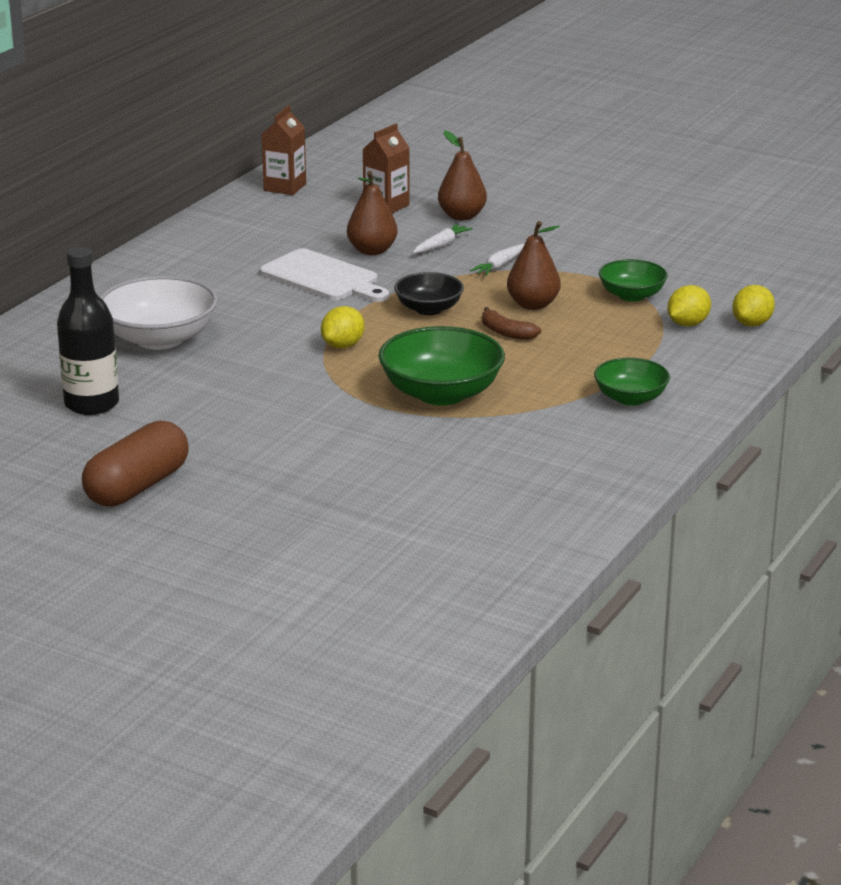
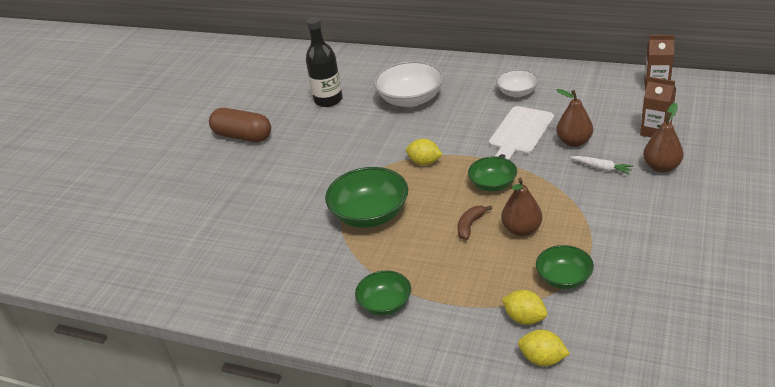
camera: 85 degrees right, 10 degrees up
(217, 265) = (517, 92): none -> white bowl
(428, 309) = (493, 184): black bowl -> green bowl
(500, 266) = (581, 202): white carrot -> none

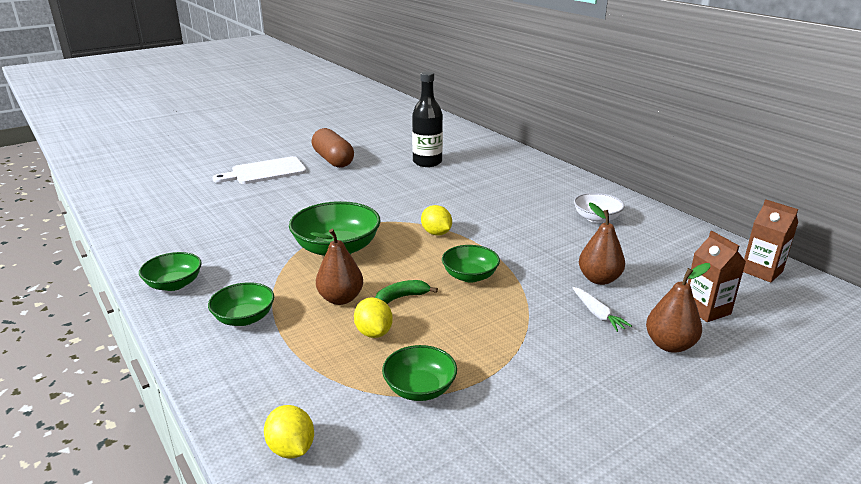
camera: 30 degrees right, 10 degrees down
(288, 313) = (174, 284): none -> green bowl
(410, 99) = (492, 186): white bowl -> none
(470, 225) = (402, 297): brown banana -> green banana
(520, 133) = (554, 249): white cutting board -> white cutting board (265, 172)
(521, 230) = (442, 325): brown pear -> brown pear (340, 299)
(524, 318) = (331, 401): yellow lemon -> yellow lemon (374, 332)

